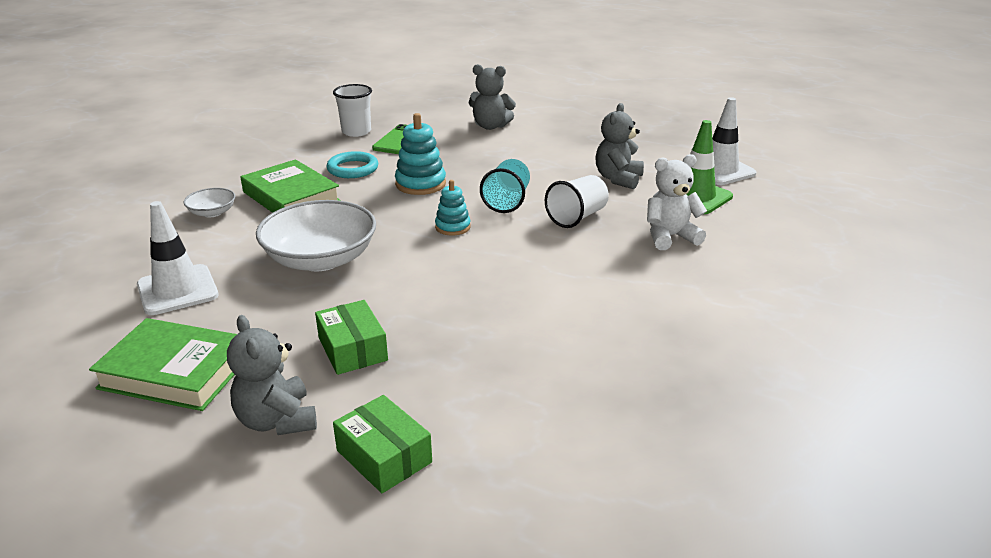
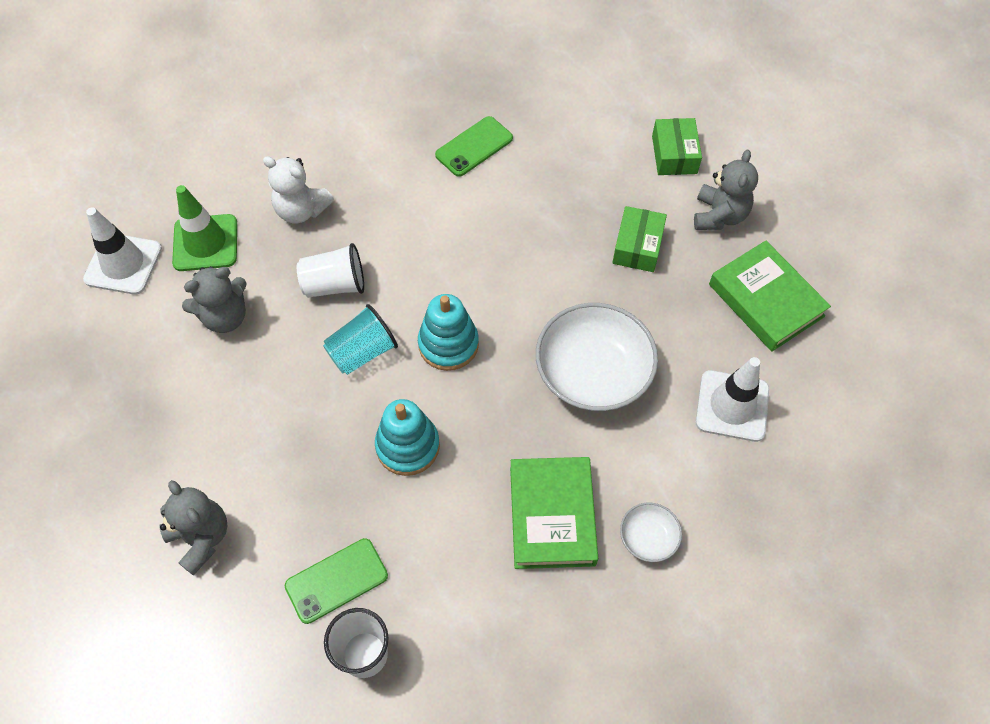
camera: 140 degrees left, 30 degrees up
(353, 169) = (447, 538): turquoise ring -> none
(452, 227) = (448, 344): turquoise stacking toy -> turquoise stacking toy, size x1.58
(610, 343) = (474, 147): none -> green phone

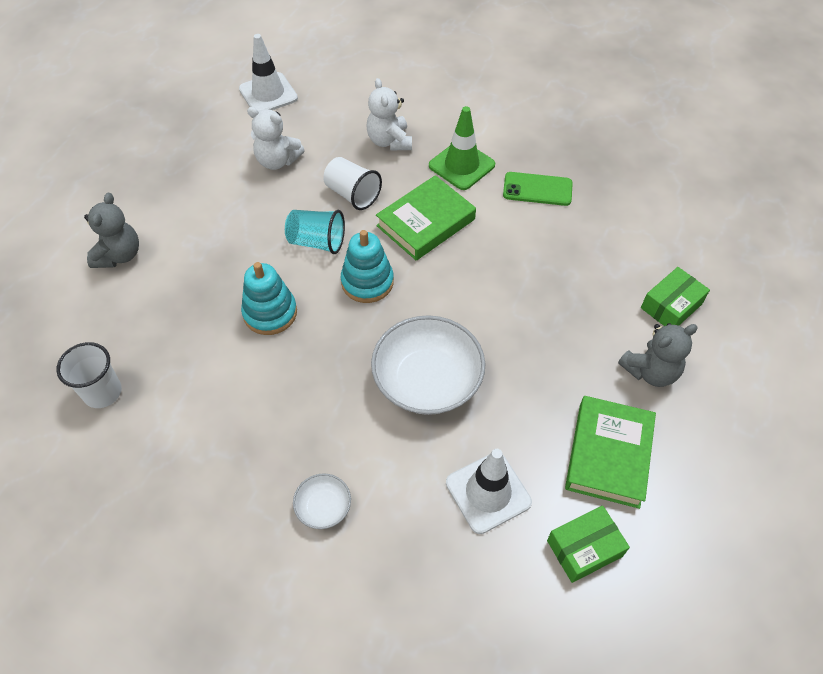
camera: 50 degrees right, 5 degrees down
(205, 243) = (319, 116): green traffic cone -> green traffic cone (461, 165)
(225, 317) = (277, 161): grey teddy bear -> white teddy bear
(336, 580) = (143, 342): green phone -> none
(552, 515) = (289, 432): green book -> green book (425, 222)
(637, 246) = (563, 337): green box -> green box (584, 548)

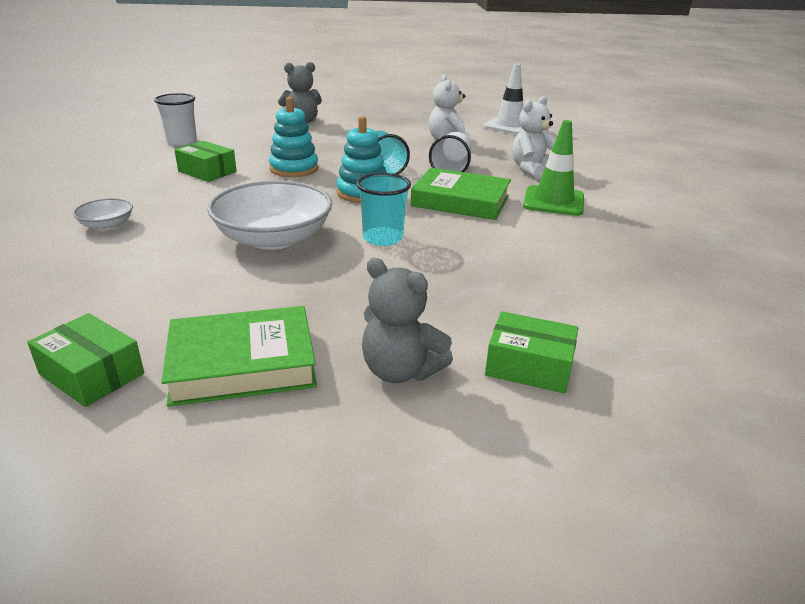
camera: 60 degrees right, 25 degrees down
(227, 390) = (207, 171): none -> green box
(467, 305) = (383, 238): none -> turquoise cup
(488, 492) = (152, 296): white traffic cone -> none
(537, 189) = (583, 242): green phone -> none

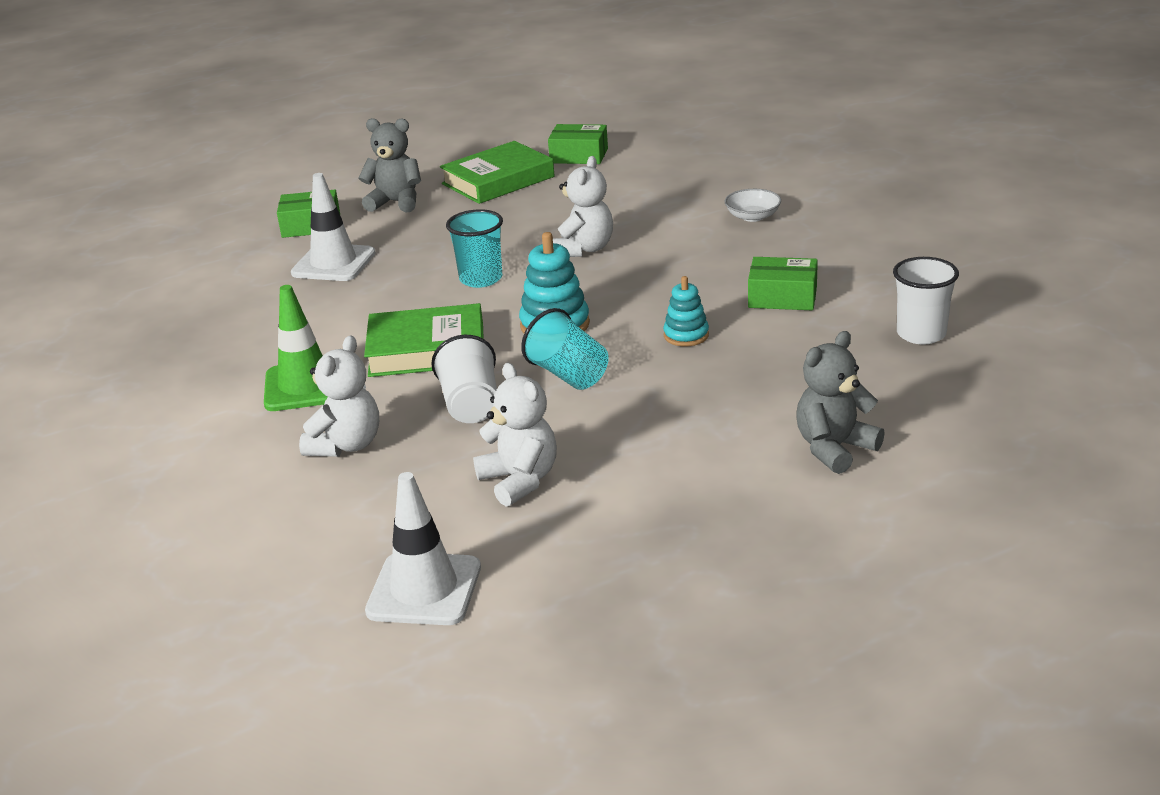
camera: 160 degrees right, 0 degrees up
(274, 238) = (584, 249): white bowl -> white teddy bear
(294, 169) = (686, 335): turquoise stacking toy -> turquoise stacking toy, size x0.63
(511, 296) = (333, 263): none -> white traffic cone

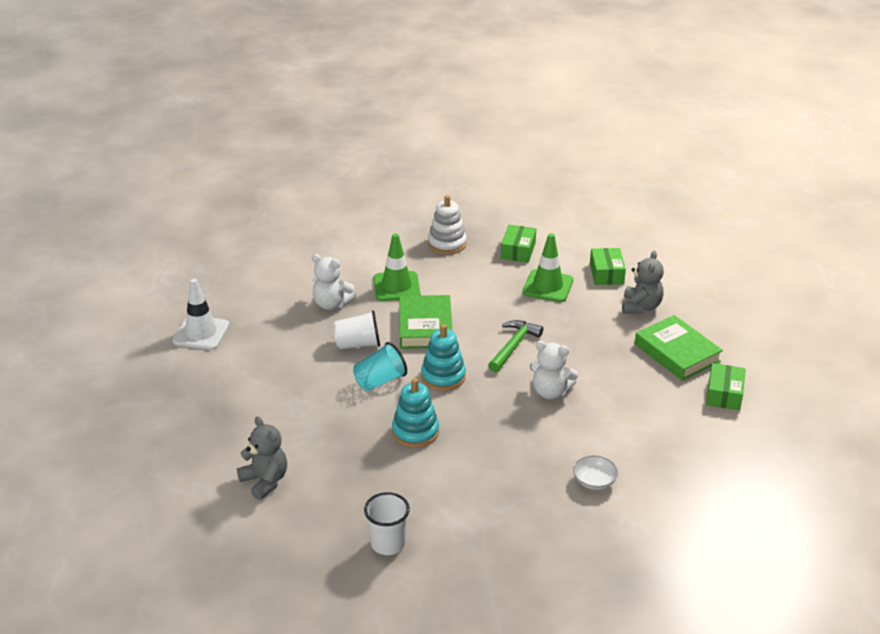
camera: 90 degrees right, 5 degrees up
(185, 351) = (447, 244): none -> white stacking toy
(333, 263) = (548, 286): white traffic cone -> green traffic cone
(481, 279) = (513, 346): turquoise cup -> green hammer
(520, 480) = (277, 362): white teddy bear -> none
(686, 335) = (415, 432): turquoise stacking toy -> turquoise stacking toy, size x1.58
(782, 297) = (457, 482): green box -> green box (518, 251)

